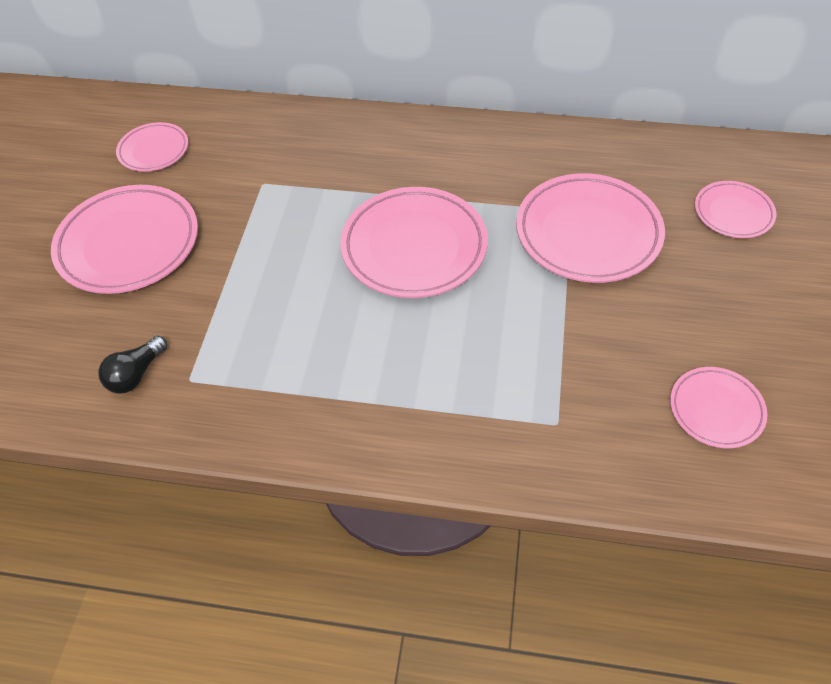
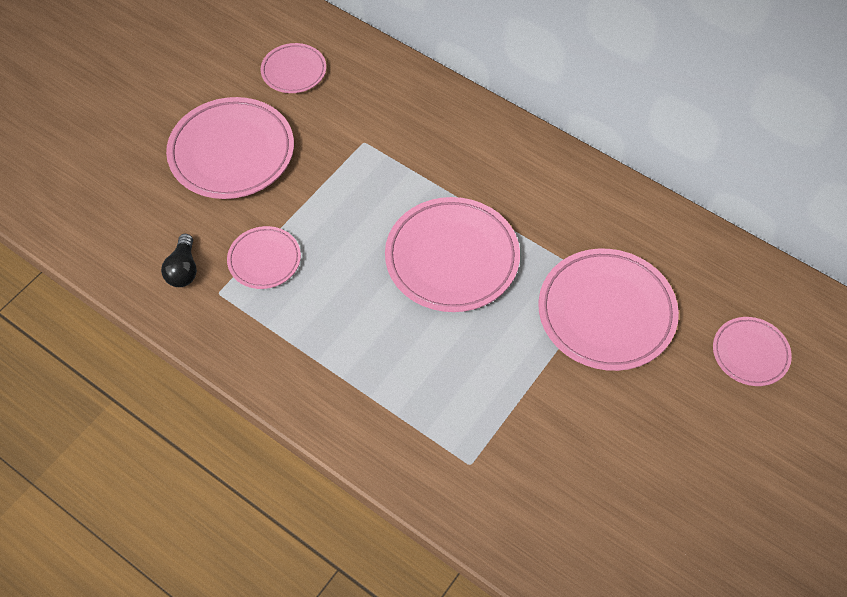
camera: 25 degrees right, 5 degrees up
(136, 374) = (183, 269): black light bulb -> black light bulb turned 60 degrees counterclockwise
(716, 410) = (604, 516): pink plate -> pink plate (264, 260)

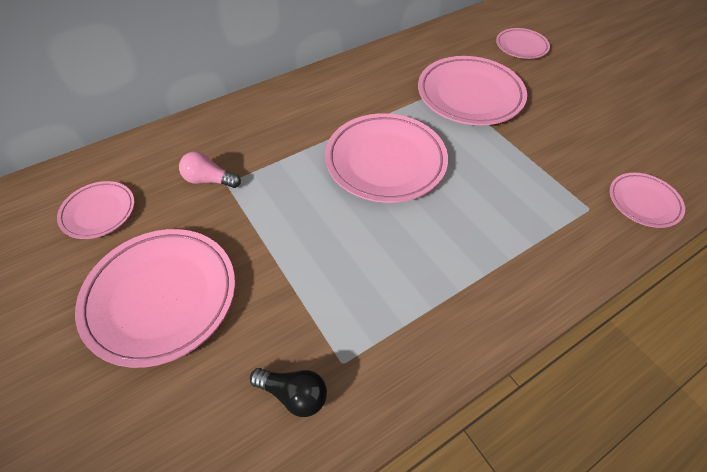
camera: 70 degrees left, 5 degrees down
(264, 260) = (320, 304): pink plate -> pink plate (643, 202)
(361, 128) = (209, 180): none -> pink light bulb

